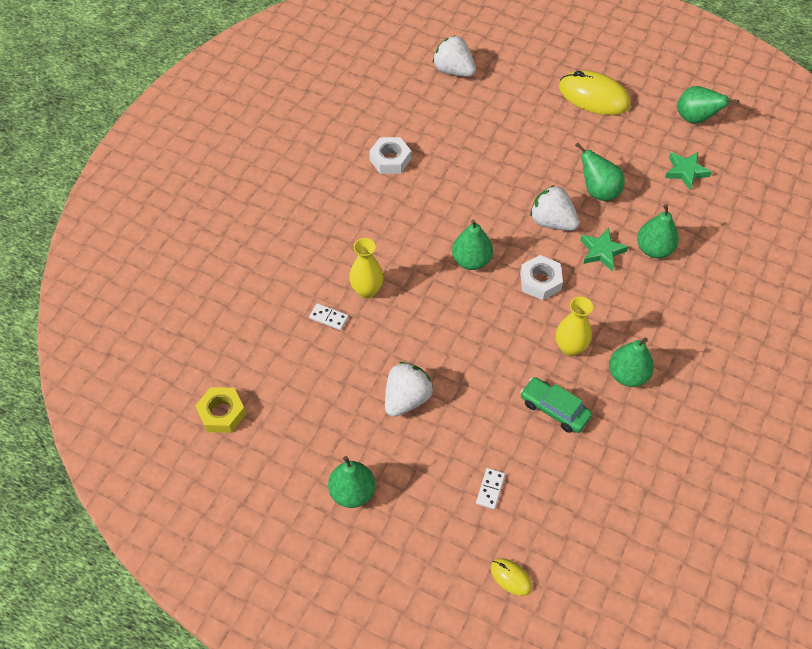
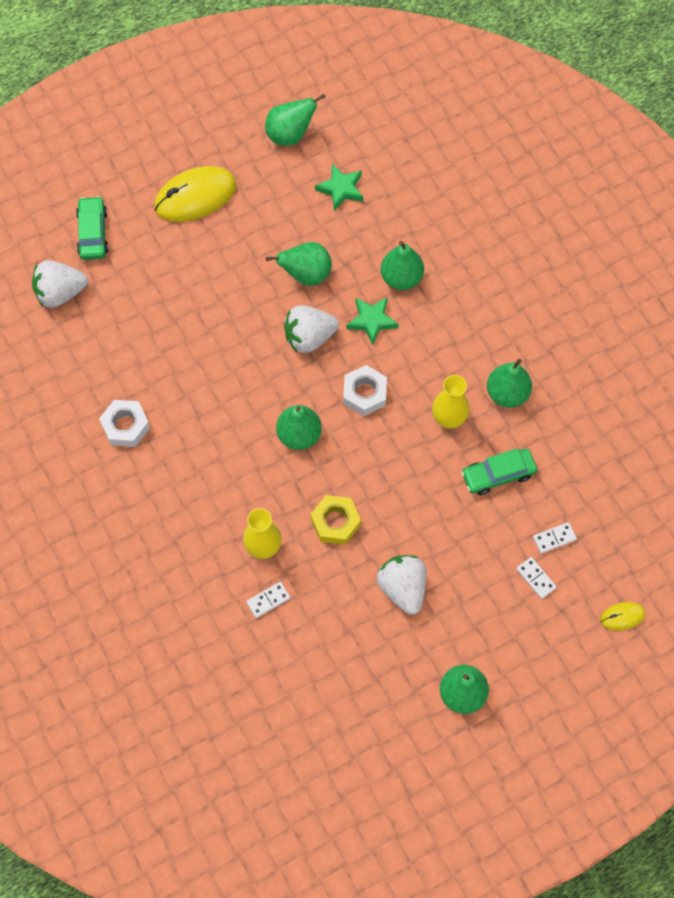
camera: 55 degrees left, 10 degrees up
(222, 413) = (303, 759): yellow nut -> yellow nut (335, 522)
(512, 61) = (93, 233): none -> green car
(535, 483) = (554, 538): none -> white domino

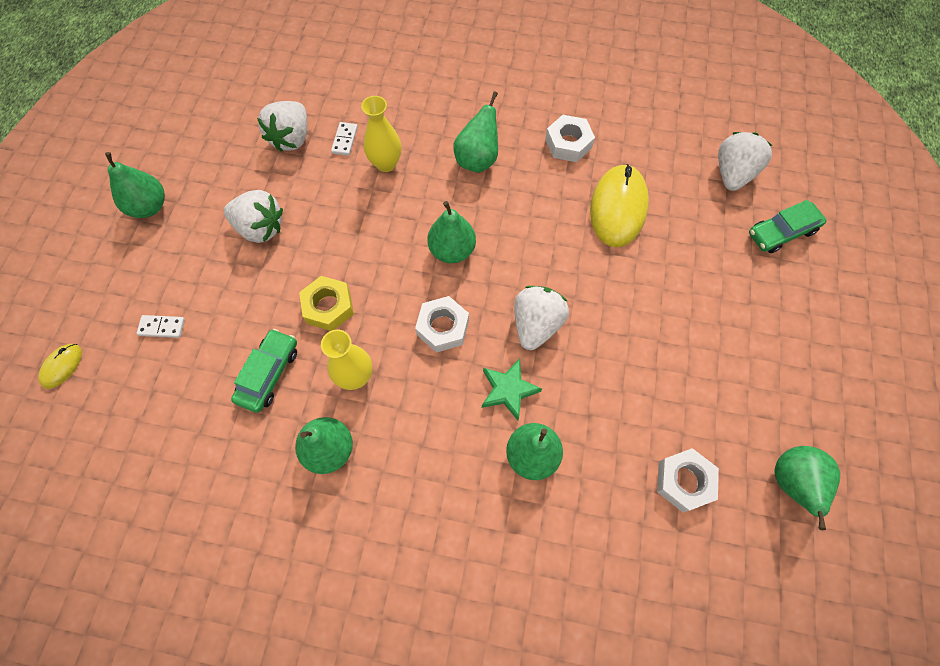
camera: 130 degrees right, 0 degrees up
(93, 233) = (781, 232): green car -> green car turned 120 degrees clockwise
(195, 196) = (768, 339): yellow mouse -> yellow mouse (618, 208)
(303, 645) = (291, 138): none -> white strawberry
(306, 275) = (604, 370): green pear -> green pear (477, 159)
(335, 522) = (356, 222): yellow nut -> yellow nut (328, 307)
(341, 189) = (683, 481): green star -> white nut
(554, 538) = (173, 370): white domino -> none

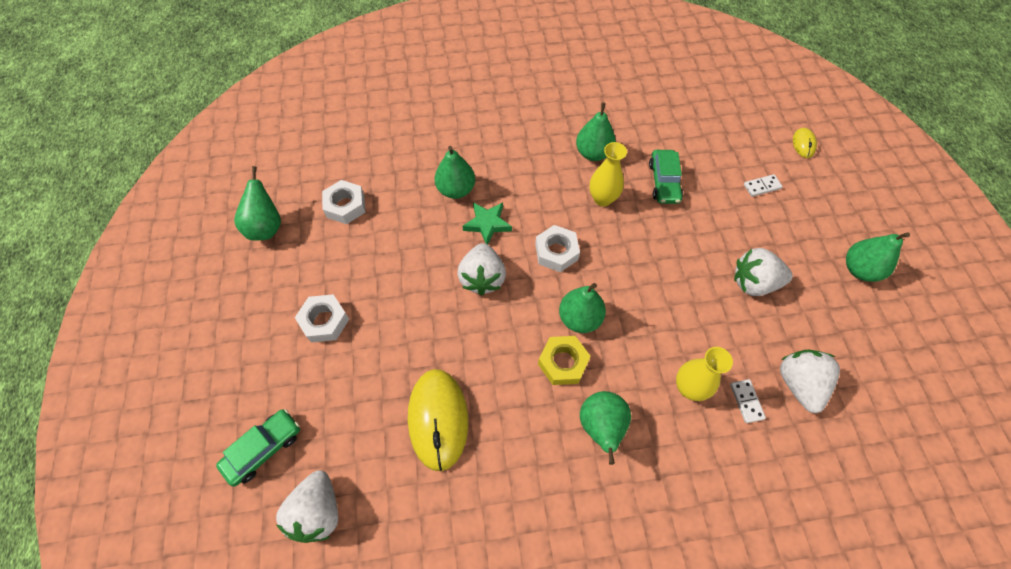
camera: 160 degrees right, 5 degrees down
(328, 307) = (653, 238): yellow nut -> yellow nut (563, 363)
(568, 143) = (512, 486): white nut -> white nut (324, 321)

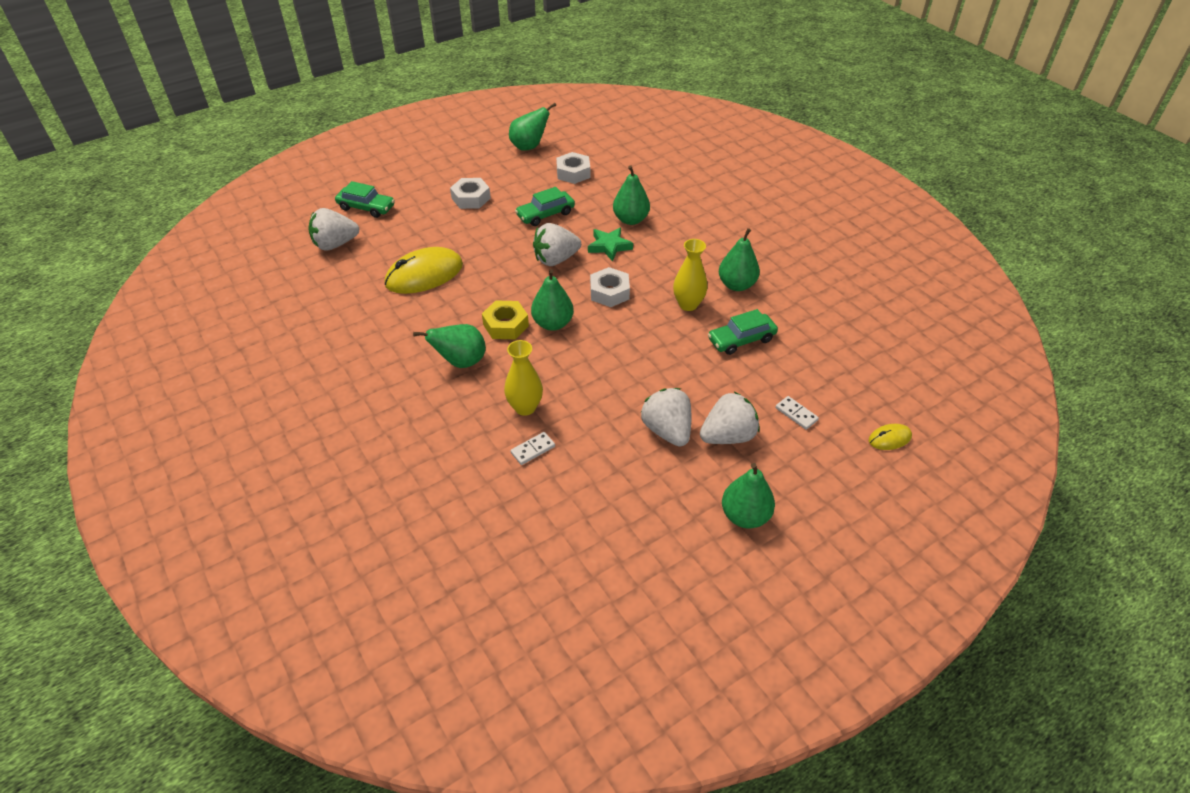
camera: 65 degrees right, 15 degrees down
(402, 259) = (545, 214): none -> green car
(798, 384) = (572, 485): white strawberry -> white strawberry (727, 436)

